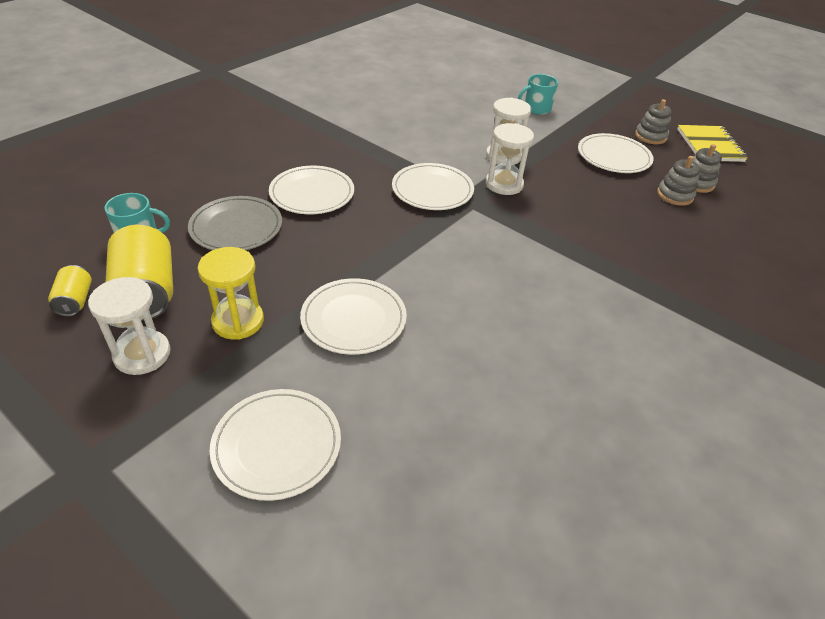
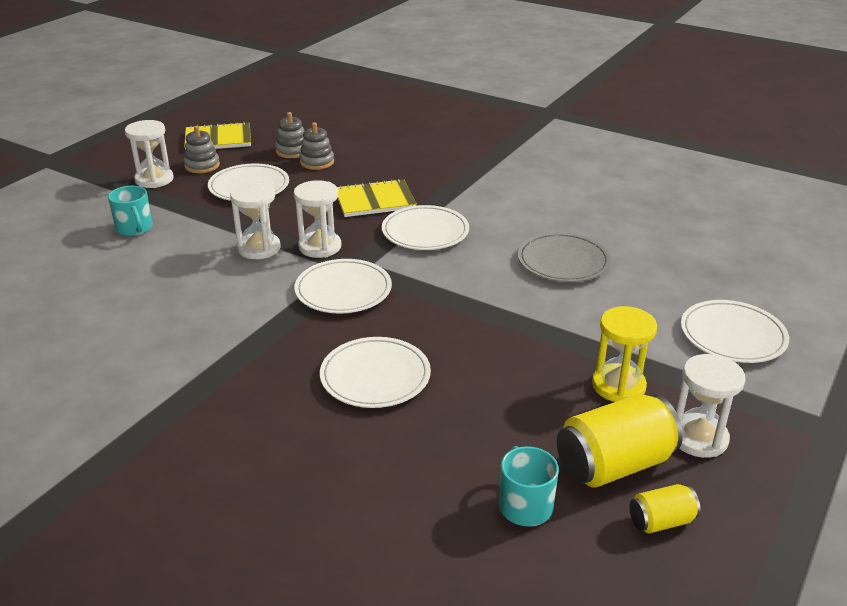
camera: 95 degrees left, 10 degrees down
(236, 227) = (468, 424): grey plate -> grey plate (563, 261)
(353, 319) = (575, 317): white plate -> white plate (425, 232)
(594, 222) = (375, 200): none -> yellow notebook
(619, 116) = (154, 179): none -> white hourglass

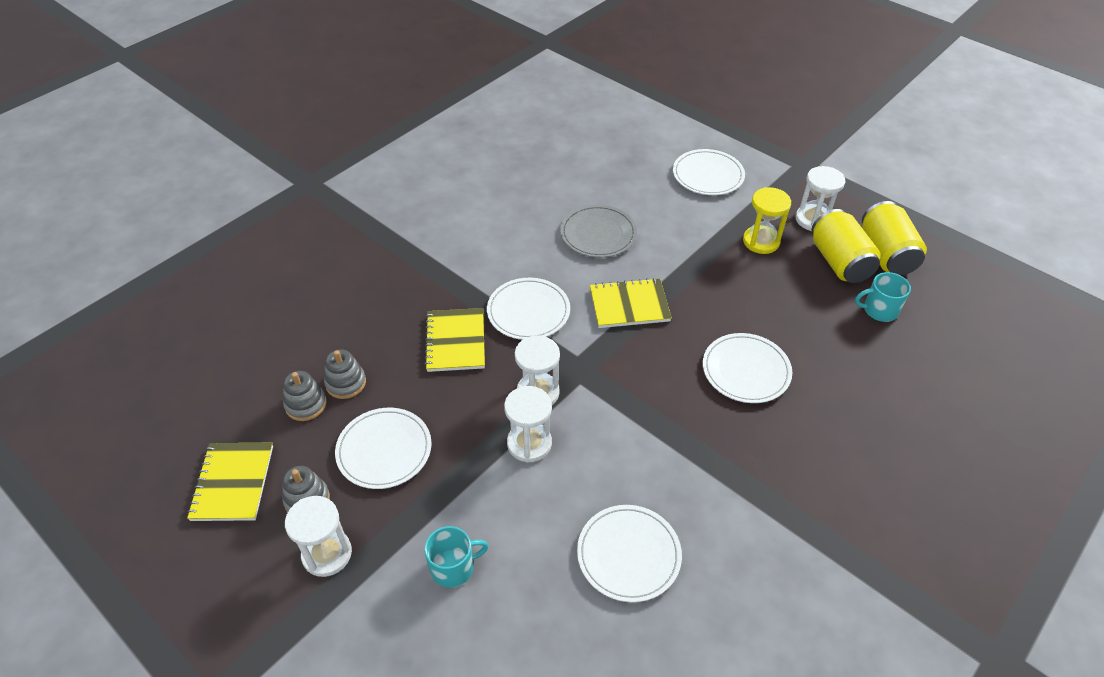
camera: 80 degrees left, 15 degrees up
(343, 290) = (619, 380): white plate -> white plate (628, 554)
(456, 289) = (629, 305): none -> yellow notebook
(661, 521) = (886, 254): yellow can -> yellow can, size x1.93

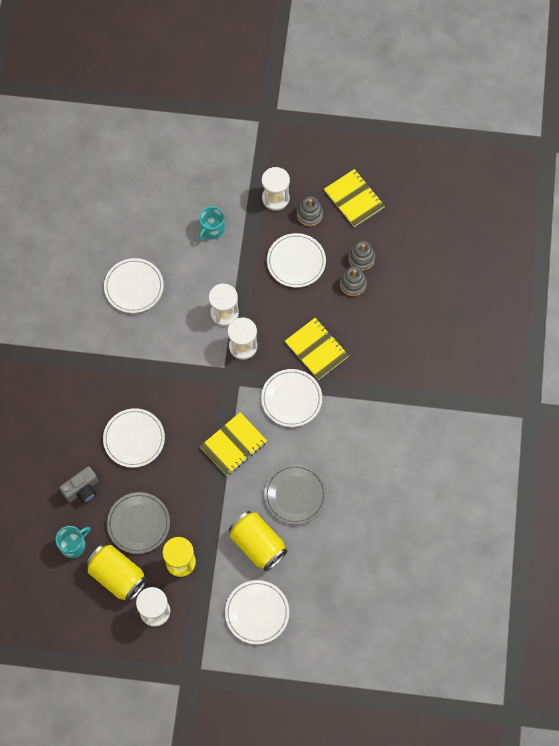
camera: 145 degrees right, 20 degrees up
(789, 292) = (138, 523): none -> grey plate
(842, 354) = (82, 490): none -> grey camera
(886, 254) = (89, 606): yellow can -> yellow can (258, 544)

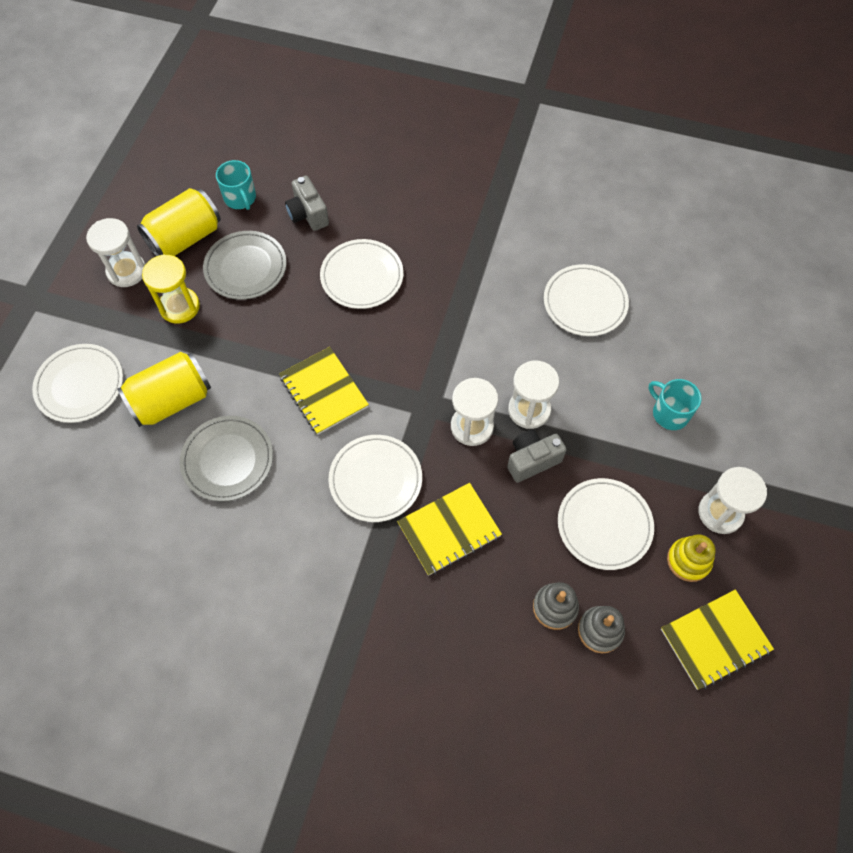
camera: 100 degrees right, 5 degrees down
(260, 307) = (532, 460): none -> grey camera
(309, 214) = (688, 560): grey stacking toy -> yellow stacking toy

